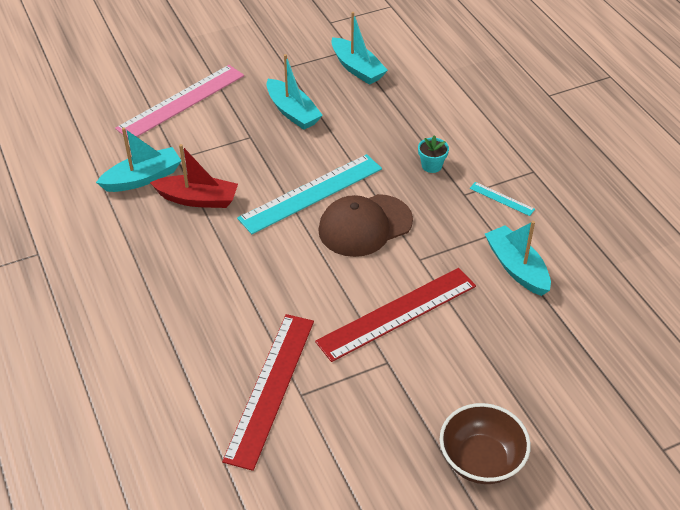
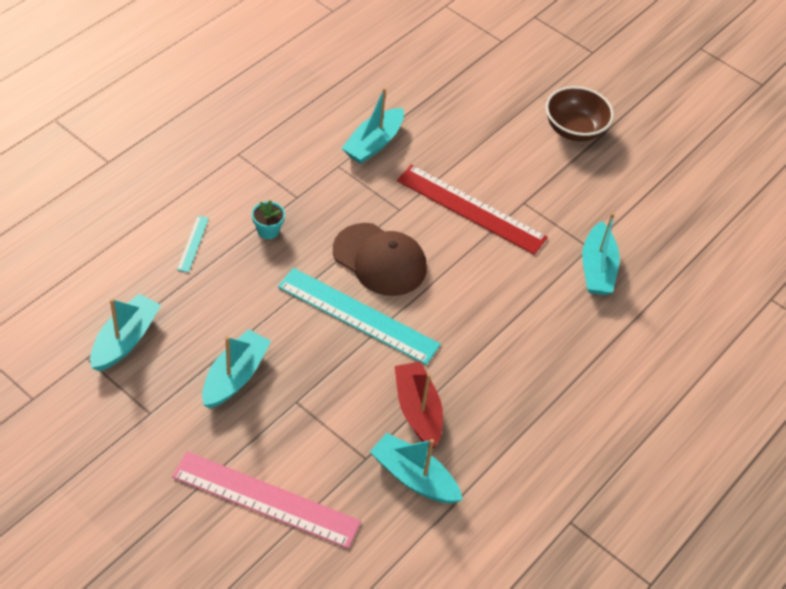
camera: 120 degrees left, 5 degrees up
(270, 388) = (597, 269): red ruler -> turquoise boat
(502, 199) = (290, 169): turquoise ruler -> turquoise ruler (193, 243)

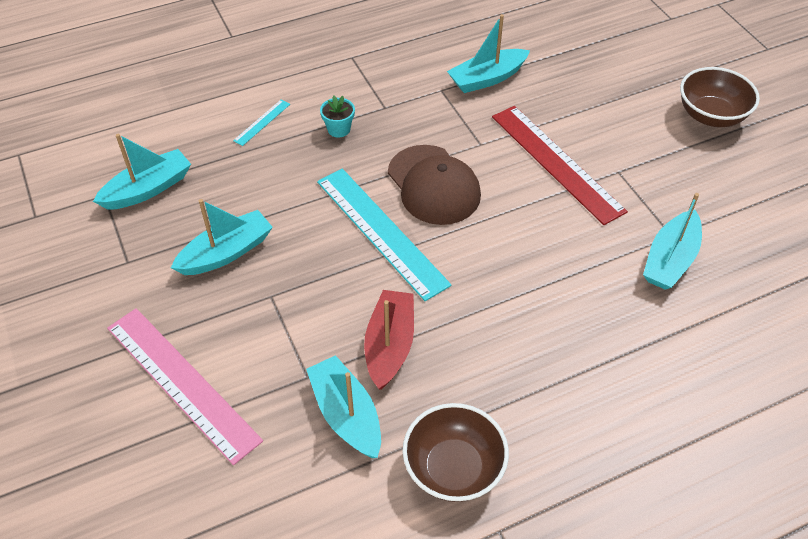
camera: 30 degrees right, 0 degrees up
(516, 489) = (453, 468): none -> brown bowl

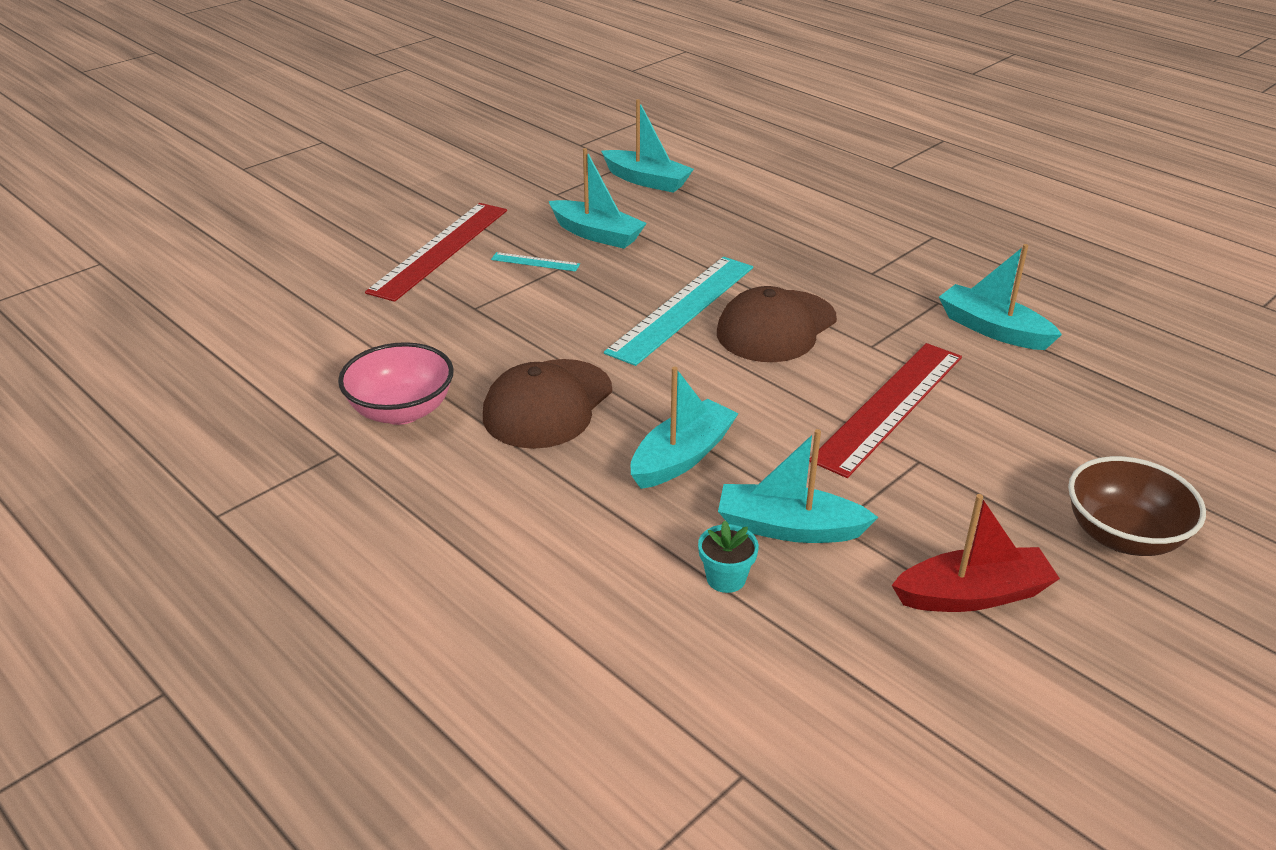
camera: 70 degrees right, 15 degrees down
(182, 382) = (440, 250): pink ruler -> red ruler
(262, 122) = (781, 211): turquoise ruler -> turquoise ruler (535, 262)
(339, 129) = (810, 253): turquoise flower pot -> turquoise flower pot (726, 578)
(346, 414) = (440, 337): turquoise boat -> turquoise boat (682, 457)
(390, 345) = (534, 344): red boat -> red boat (973, 595)
(453, 468) = (401, 411): brown bowl -> pink bowl
(482, 358) = (548, 404): none -> brown cap

